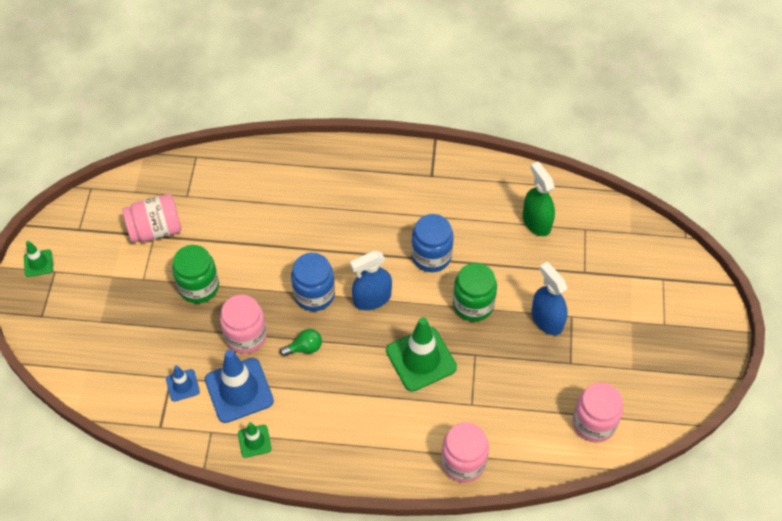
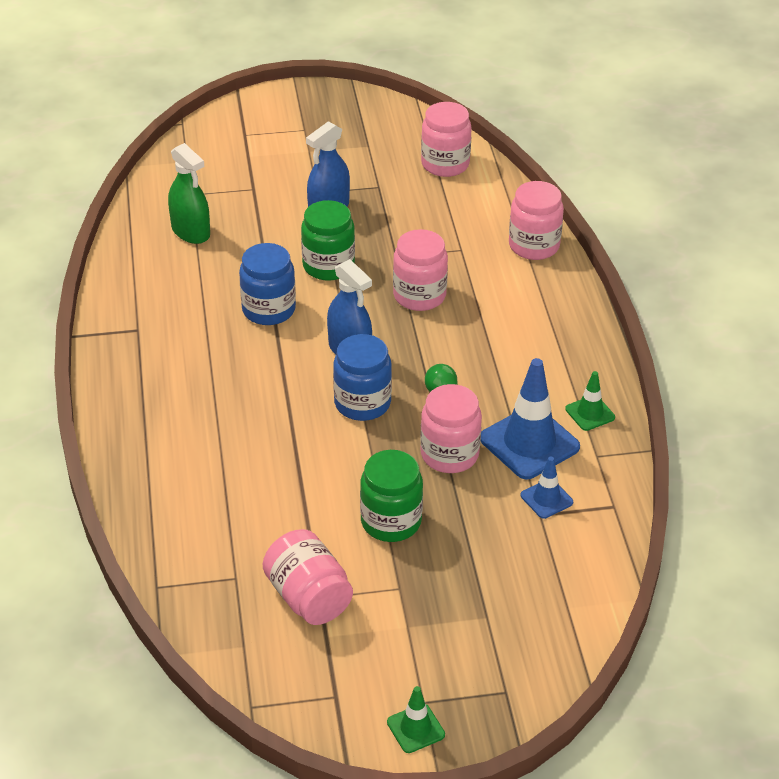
camera: 105 degrees left, 15 degrees down
(421, 359) = (419, 296): green traffic cone -> pink jar
(536, 222) = (191, 231): green spray bottle -> green spray bottle turned 90 degrees counterclockwise

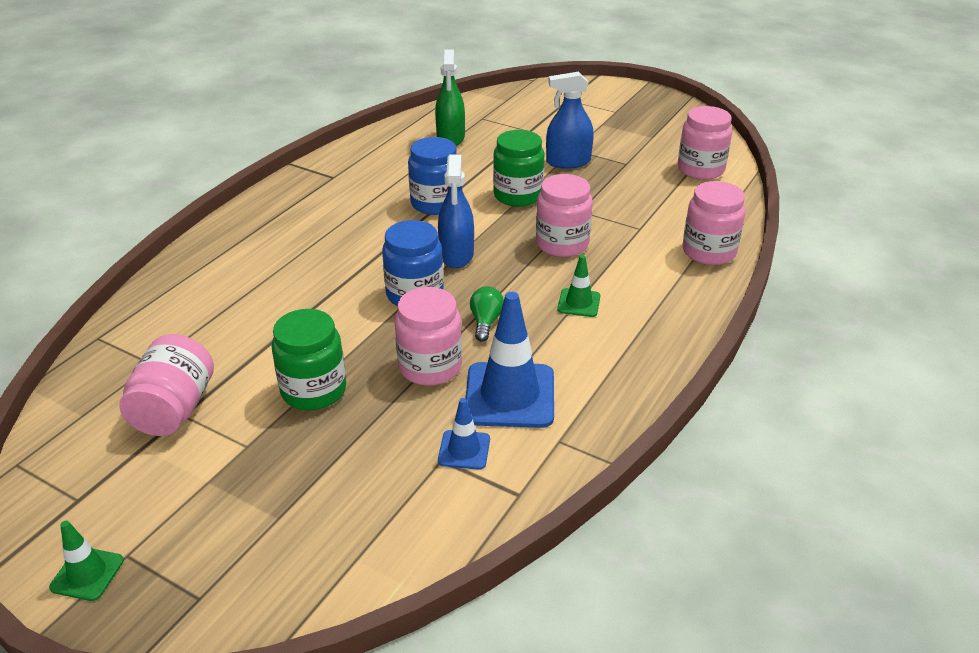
camera: 40 degrees right, 5 degrees down
(590, 413) = (597, 401): green traffic cone -> green traffic cone (579, 303)

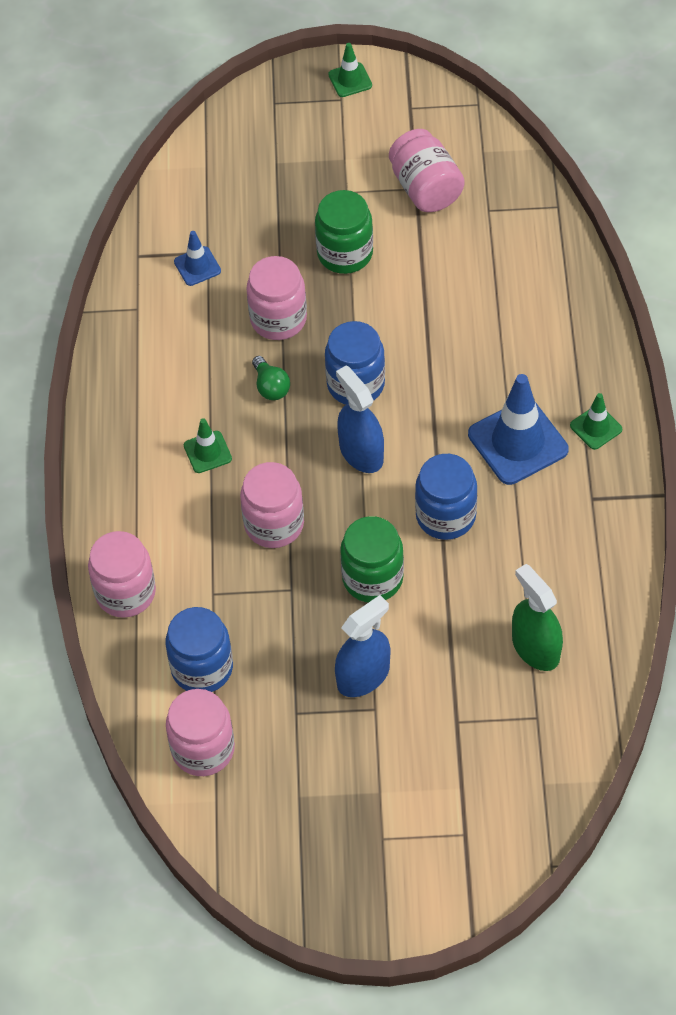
camera: 150 degrees right, 20 degrees up
(281, 204) = (596, 427): none -> green traffic cone
(510, 395) = (198, 326): blue traffic cone -> blue traffic cone (518, 442)
(675, 199) = (202, 668): none -> blue jar

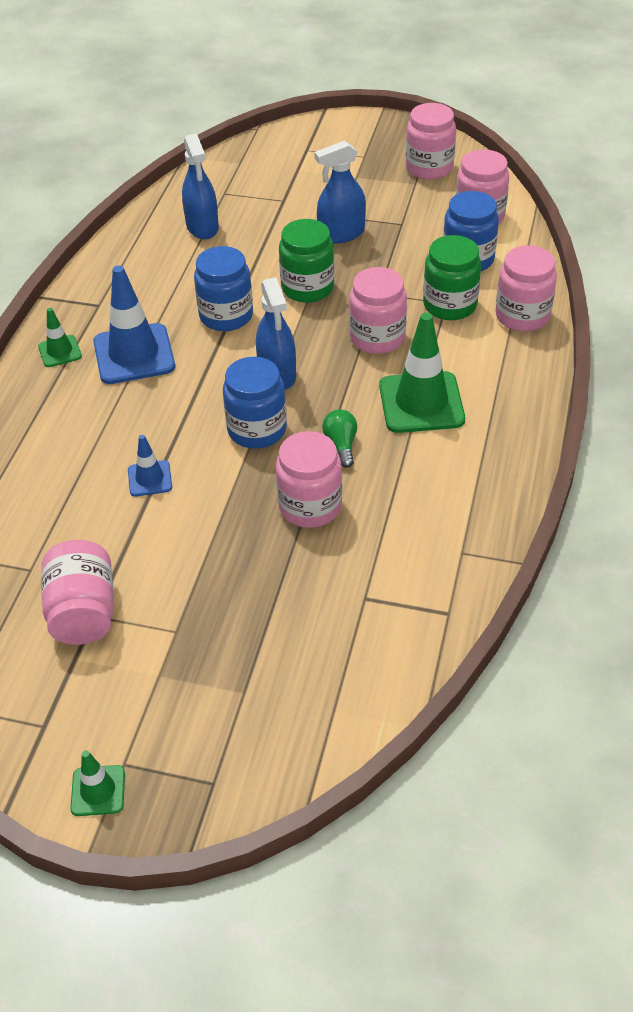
camera: 165 degrees left, 10 degrees down
(197, 266) = (381, 583): blue traffic cone -> blue traffic cone (150, 479)
(207, 452) = (421, 403): green traffic cone -> green traffic cone, size x1.95
(288, 833) = (429, 168): none -> pink jar
(345, 253) = (210, 558): green jar -> green jar (450, 305)
(535, 648) = (202, 227): green spray bottle -> blue spray bottle

